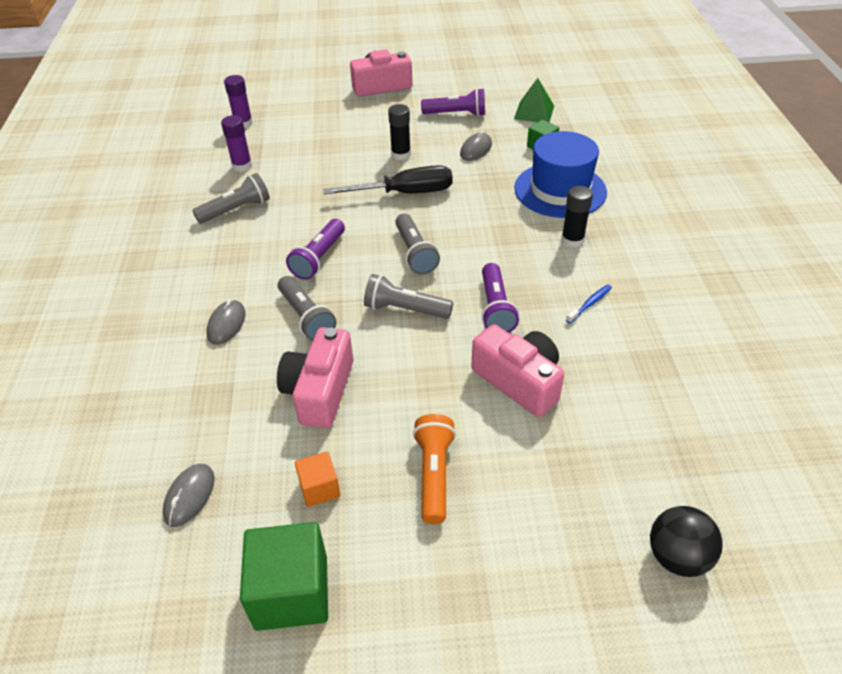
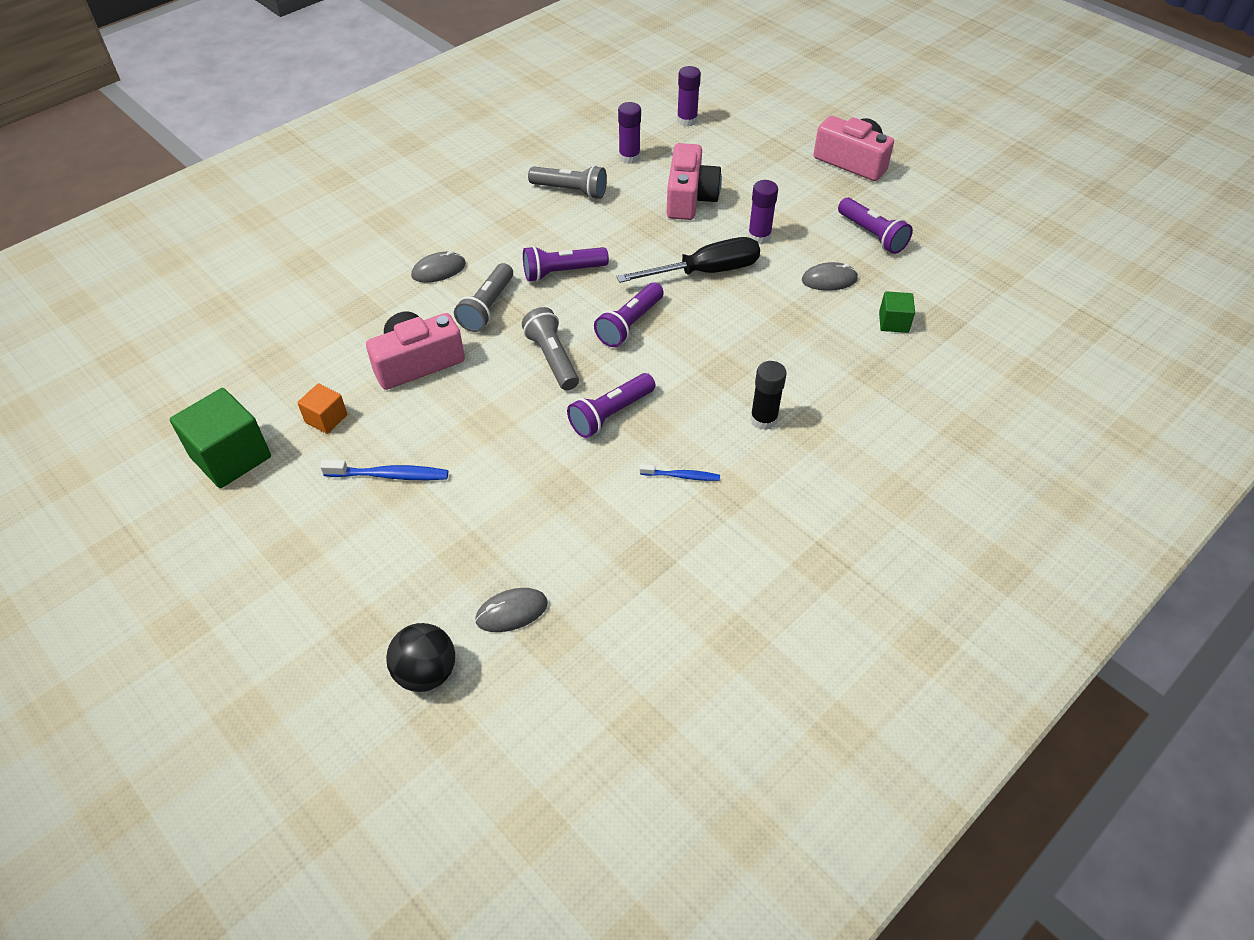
camera: 50 degrees right, 5 degrees up
(189, 496) = (268, 357): grey mouse -> grey mouse (512, 612)
(401, 154) = (759, 236): black glue stick -> purple glue stick
(405, 193) = (705, 272): black screwdriver -> black screwdriver turned 60 degrees counterclockwise
(415, 253) = (629, 324): grey flashlight -> purple flashlight
(434, 474) = (390, 475): orange flashlight -> blue toothbrush
(519, 381) = (535, 475): pink camera -> pink camera (690, 198)
(534, 112) = (949, 286): green pyramid -> none
(560, 190) = (835, 372): blue hat -> none

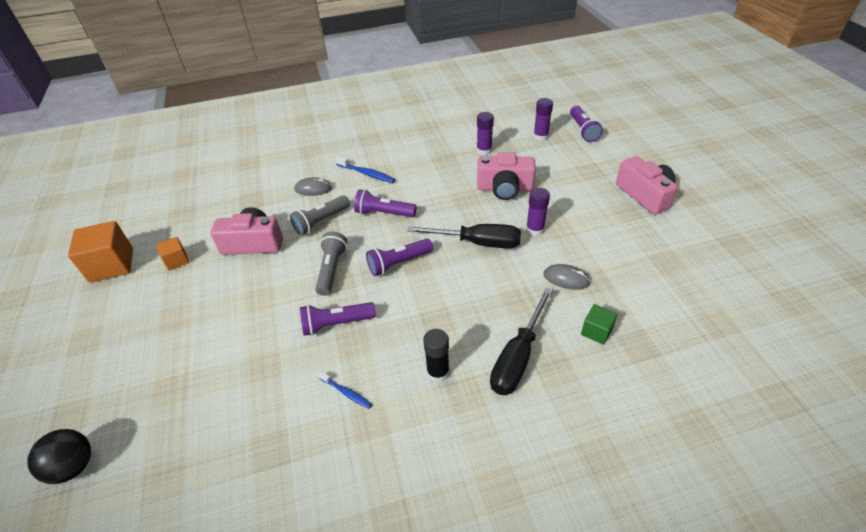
camera: 30 degrees right, 5 degrees down
(231, 457) = (112, 265): green cube -> orange cube
(390, 475) = (176, 312): blue toothbrush -> blue toothbrush (366, 174)
(512, 612) = (158, 447): grey mouse -> none
(570, 191) = (430, 162): grey flashlight -> none
(690, 198) = (504, 188): pink camera -> pink camera turned 60 degrees clockwise
(834, 375) = (518, 357): none -> black screwdriver
(872, 235) = (624, 255): purple flashlight -> purple flashlight (583, 130)

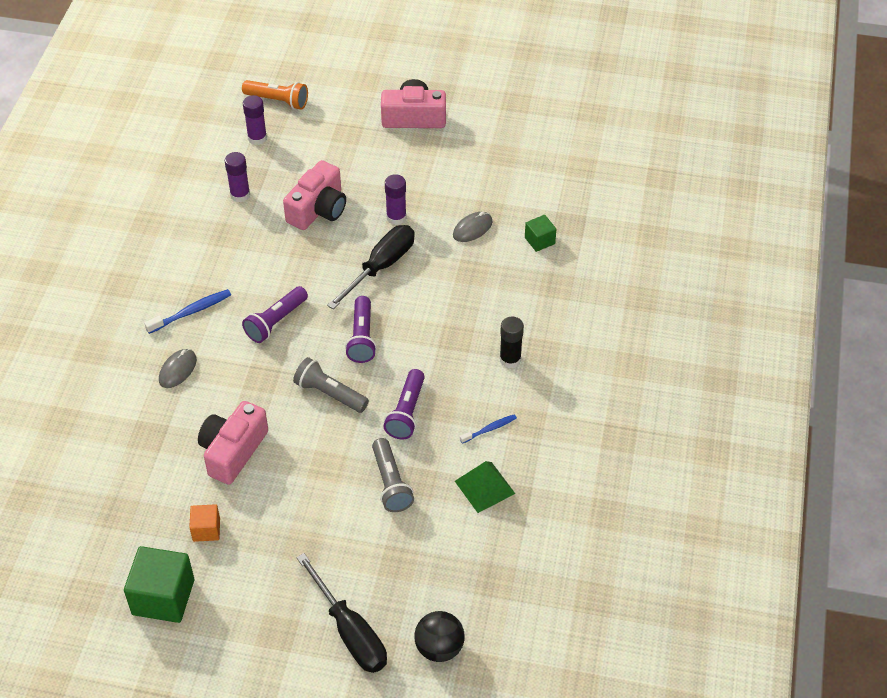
camera: 65 degrees left, 5 degrees up
(112, 265) = (163, 597): orange cube -> green cube
(275, 419) = (484, 487): none -> green pyramid
(321, 221) = (245, 380): grey flashlight -> grey flashlight (390, 483)
(518, 357) = (530, 302): black screwdriver -> black screwdriver (350, 631)
(583, 130) = (278, 101): purple flashlight -> orange flashlight

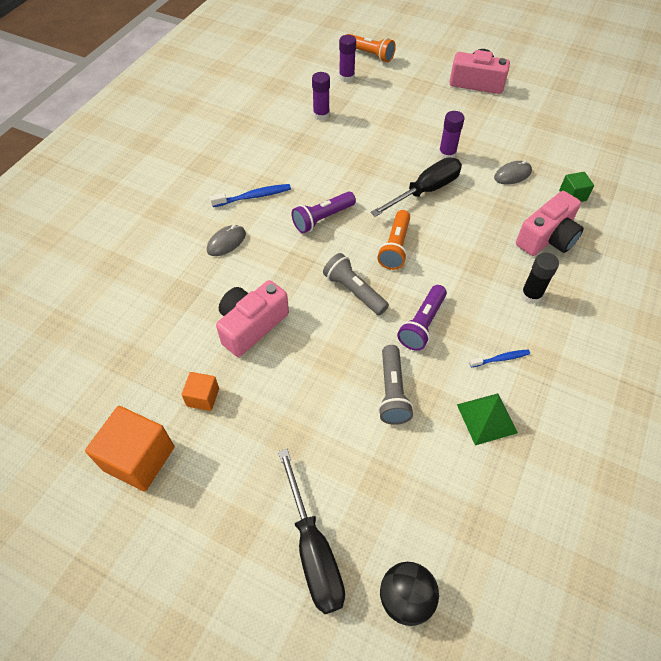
camera: 15 degrees right, 5 degrees up
(163, 597) = (139, 458): green cube -> orange cube
(318, 209) = (382, 136): pink camera -> pink camera (547, 238)
(362, 337) = (395, 247): purple flashlight -> orange flashlight

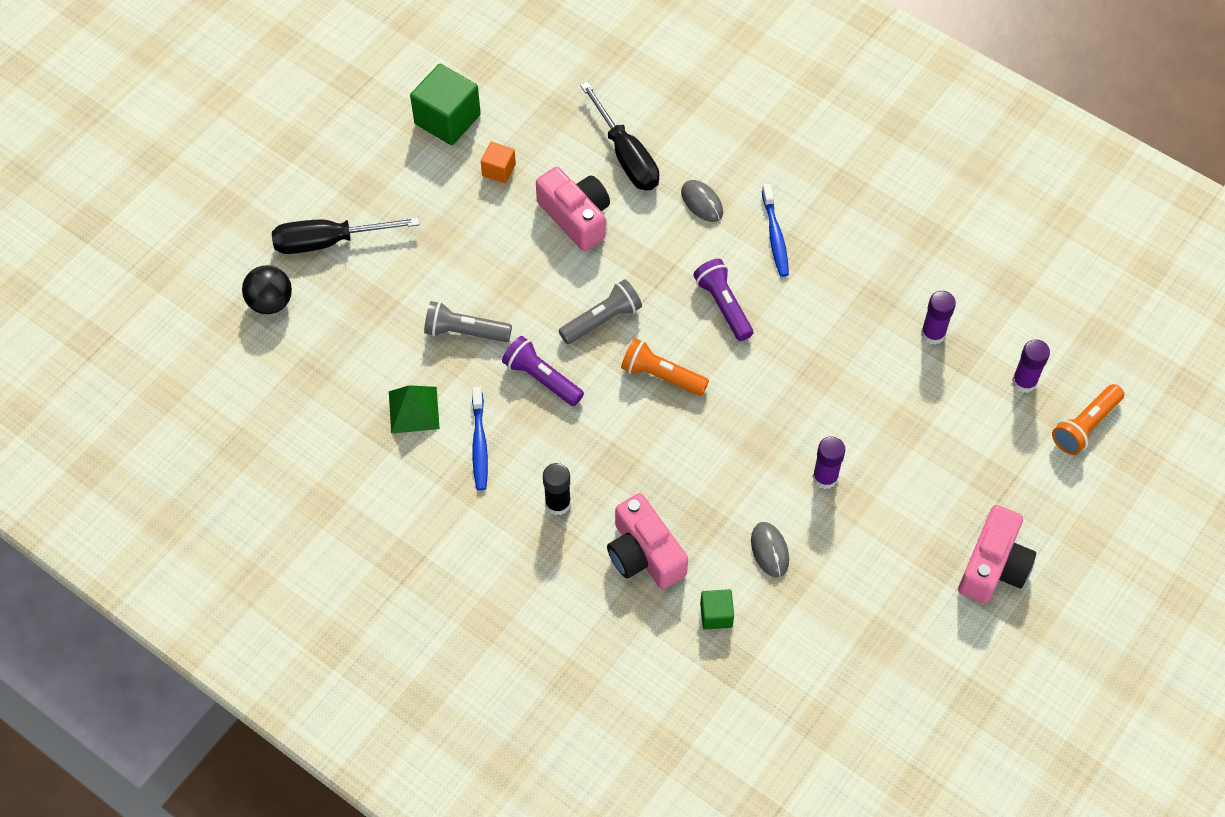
camera: 100 degrees right, 5 degrees up
(139, 458) = (447, 119): orange cube -> green cube
(425, 191) = (755, 432): black screwdriver -> black screwdriver (626, 155)
(501, 359) = (479, 444): blue toothbrush -> blue toothbrush, size x1.55

